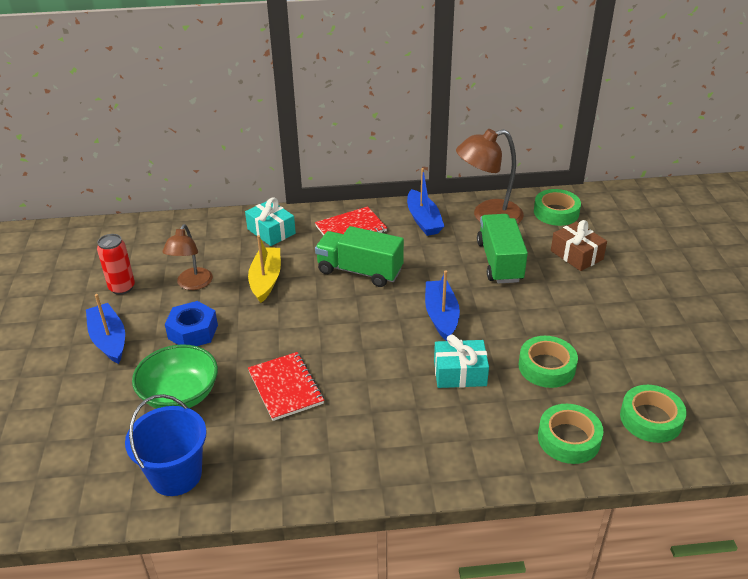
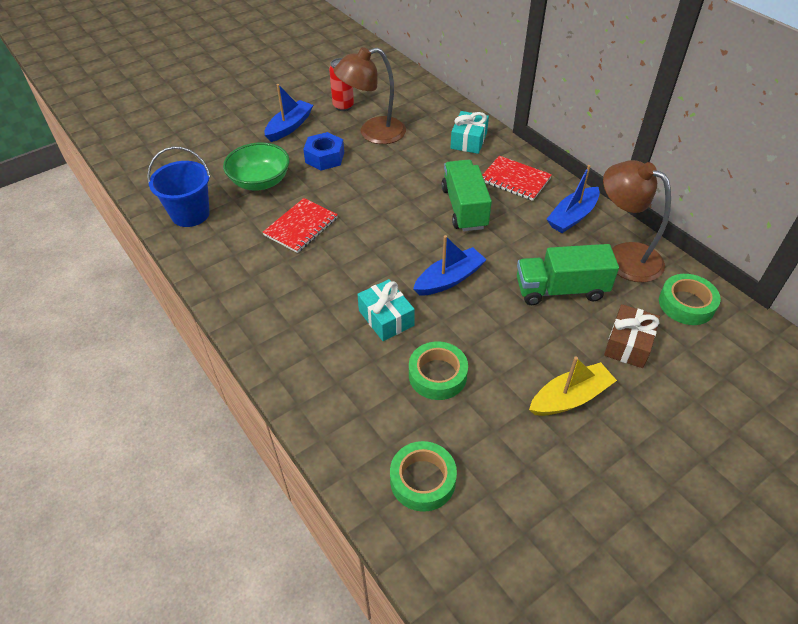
camera: 60 degrees right, 10 degrees up
(192, 284) = (373, 133): brown lamp -> brown lamp, size x1.53
(266, 280) = (408, 164): yellow boat -> yellow boat (570, 397)
(499, 262) = (560, 290): green truck -> green truck turned 150 degrees counterclockwise
(568, 439) = (355, 421): green tape -> none

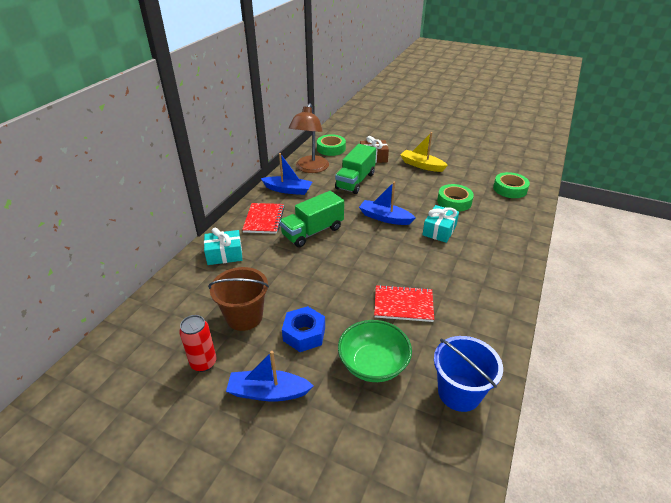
camera: 120 degrees left, 10 degrees down
(373, 133) = (244, 317): brown lamp -> brown bucket
(560, 290) = (355, 181): green truck -> green truck turned 60 degrees clockwise

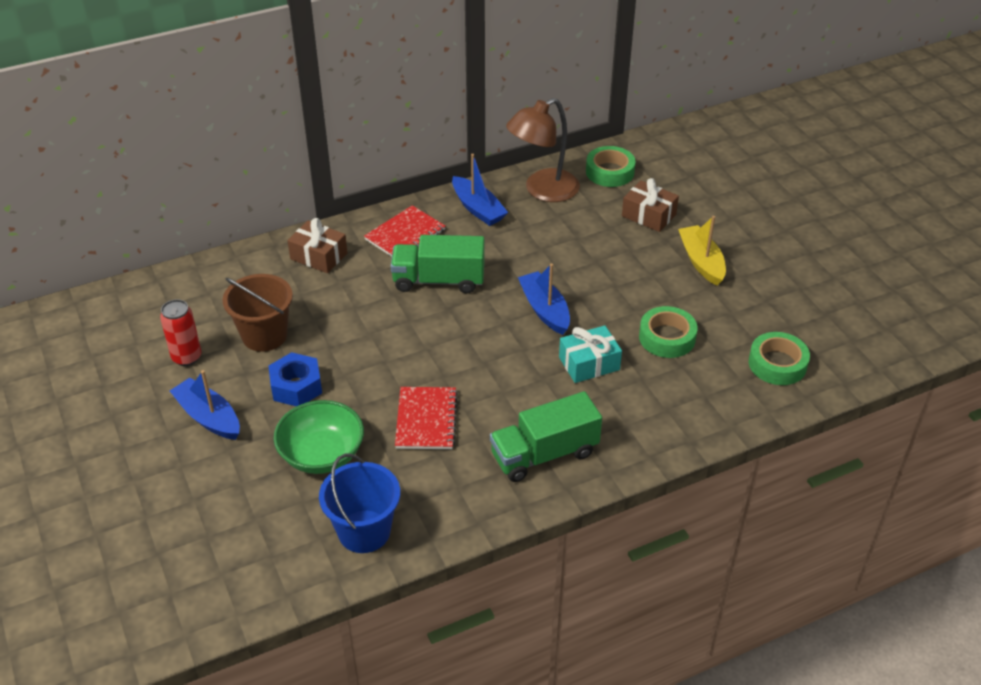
camera: 40 degrees right, 5 degrees up
(224, 254) = (319, 256): turquoise gift -> brown gift
(355, 181) = (576, 239): green truck -> green truck (544, 454)
(403, 305) = (426, 420): red notebook -> red notebook turned 45 degrees clockwise

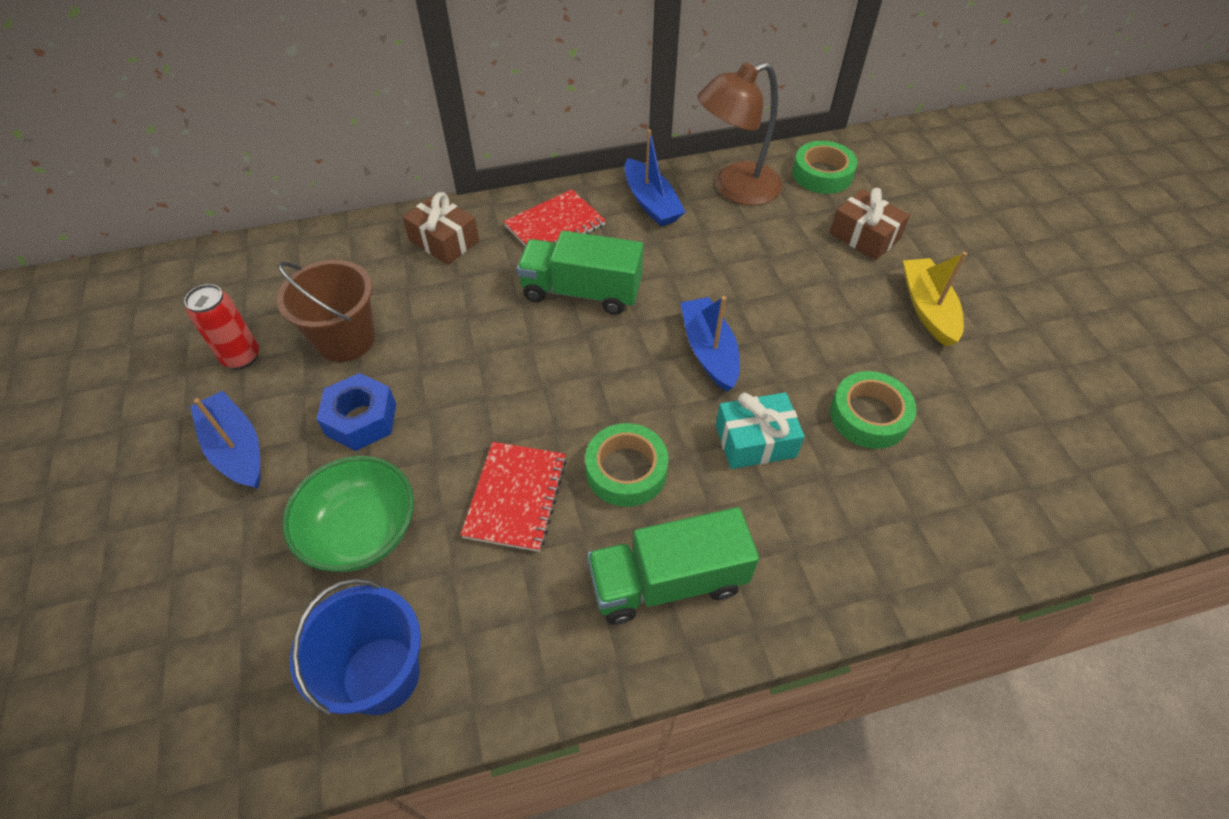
camera: 10 degrees right, 10 degrees up
(777, 364) = (1024, 481): green tape -> green tape (626, 470)

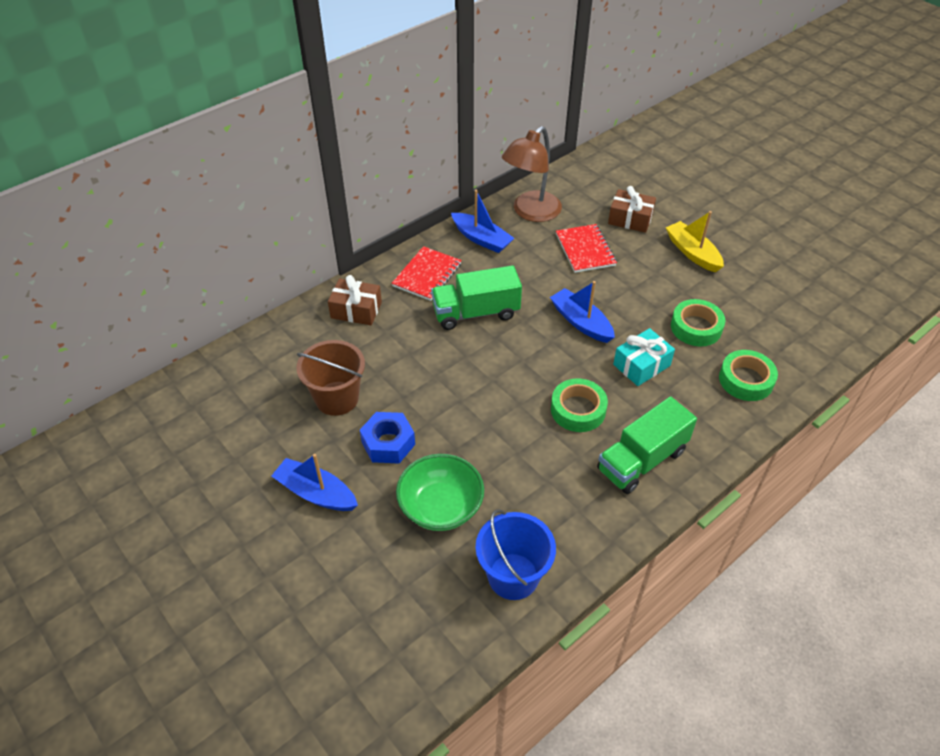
camera: 25 degrees left, 5 degrees down
(241, 357) = (270, 436): red can -> none
(516, 497) = (522, 450): red notebook -> red notebook (585, 250)
(822, 174) = (580, 186): green tape -> green tape (746, 380)

